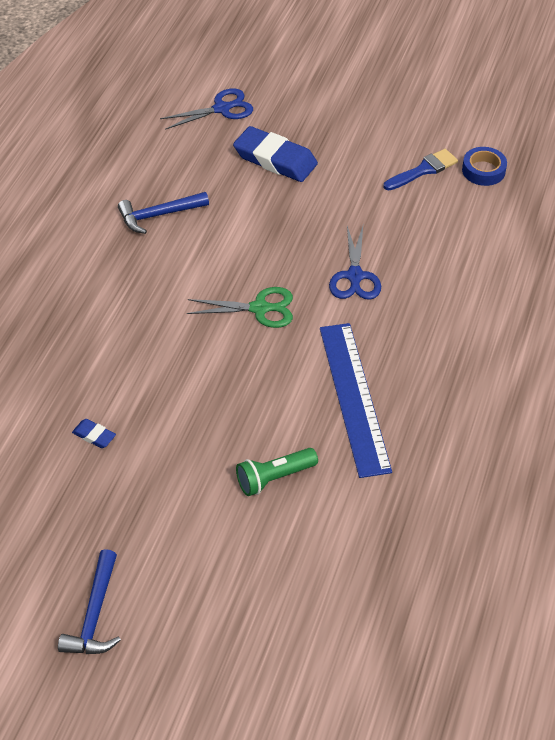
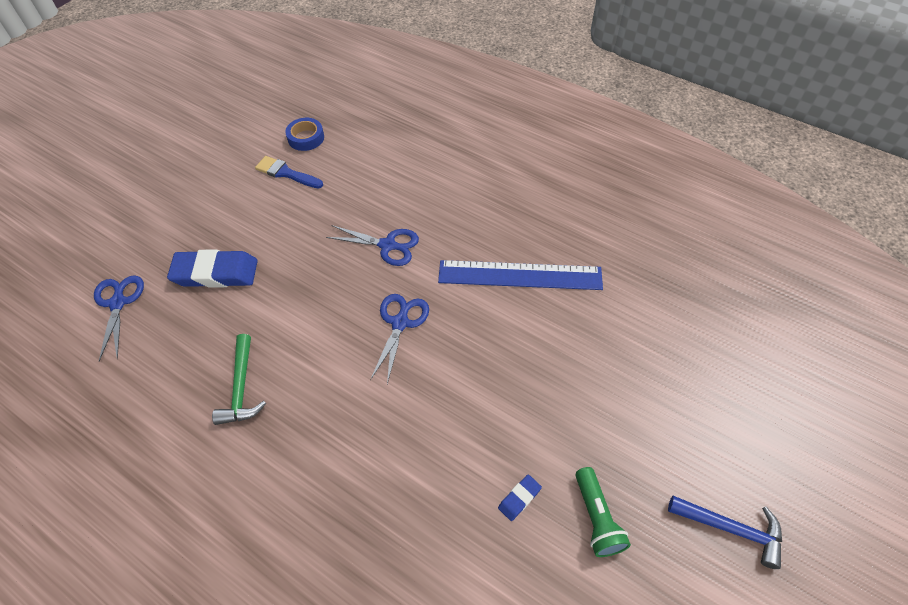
camera: 75 degrees left, 5 degrees up
(158, 215) = (241, 388): blue hammer -> green hammer
(260, 308) = (400, 322): green scissors -> blue scissors
(274, 478) = (594, 349): green flashlight -> green flashlight (596, 518)
(275, 159) = (215, 273): blue eraser -> blue eraser turned 45 degrees clockwise
(423, 170) = (286, 173): blue brush -> blue brush turned 45 degrees counterclockwise

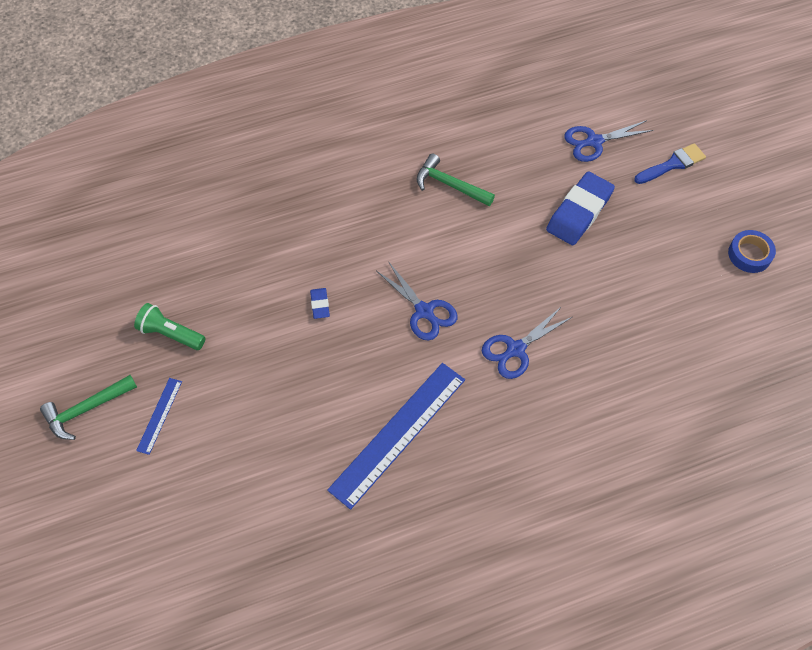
camera: 125 degrees right, 5 degrees up
(118, 303) = (594, 142): blue scissors -> blue scissors turned 135 degrees clockwise
(286, 173) = (676, 316): blue brush -> blue brush (672, 164)
(306, 138) = (722, 359): blue tape -> blue tape (749, 254)
(519, 498) = (224, 298): blue eraser -> blue eraser (320, 305)
(671, 456) = (159, 415): none -> blue ruler
(731, 529) = (86, 409): blue hammer -> green hammer

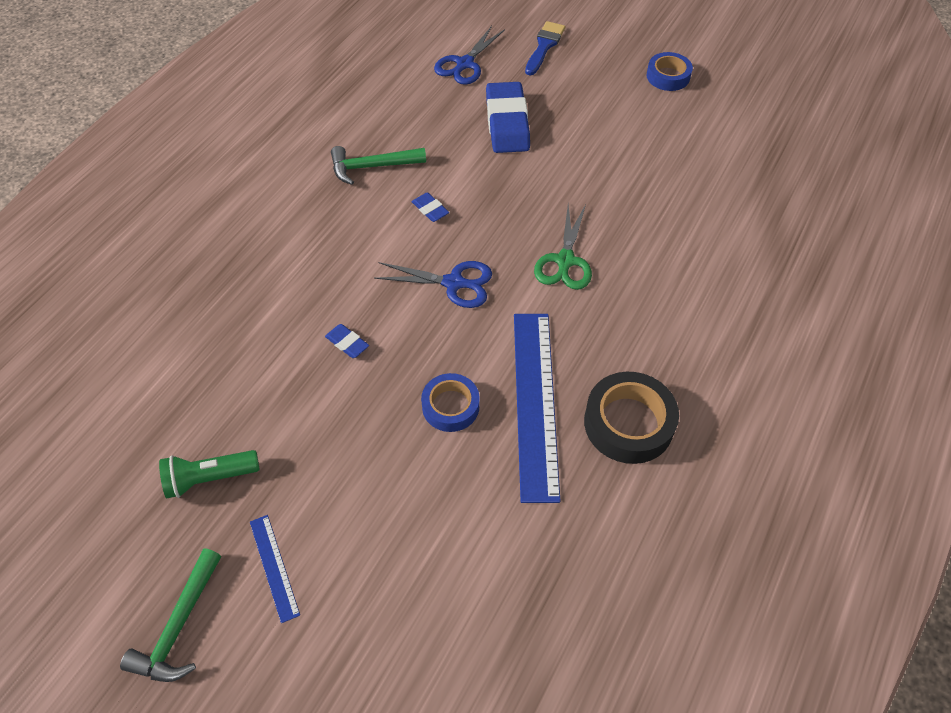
camera: 40 degrees left, 5 degrees down
(343, 395) = (450, 406): none -> blue tape
(444, 495) = (628, 423): none -> black tape
(459, 245) = (430, 209): none -> blue eraser
(515, 349) = (565, 261): blue scissors -> green scissors

